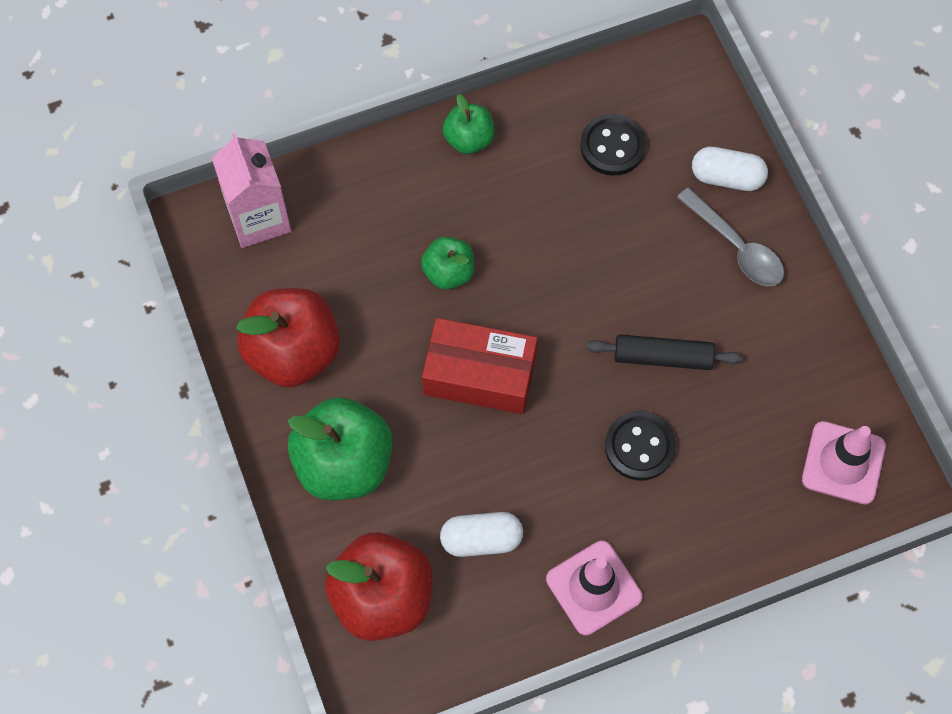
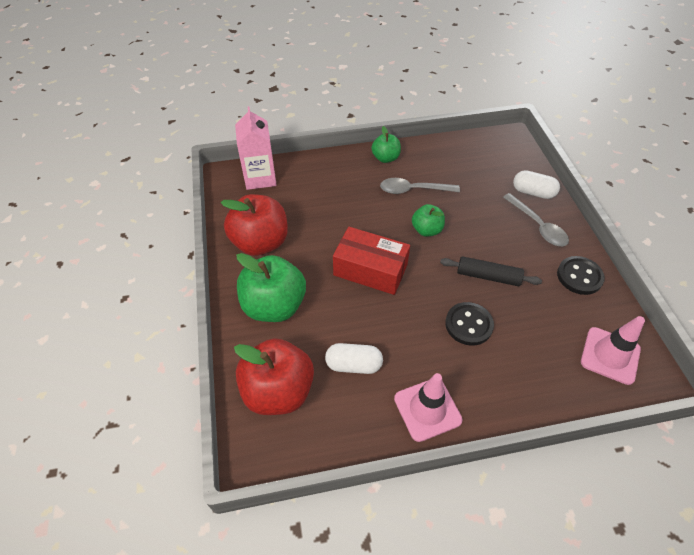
camera: 10 degrees right, 15 degrees down
(449, 272) = (362, 216): green apple -> green apple (426, 230)
(527, 204) = (413, 190): none -> grey spoon
(612, 146) = (466, 170): black button -> black button (579, 276)

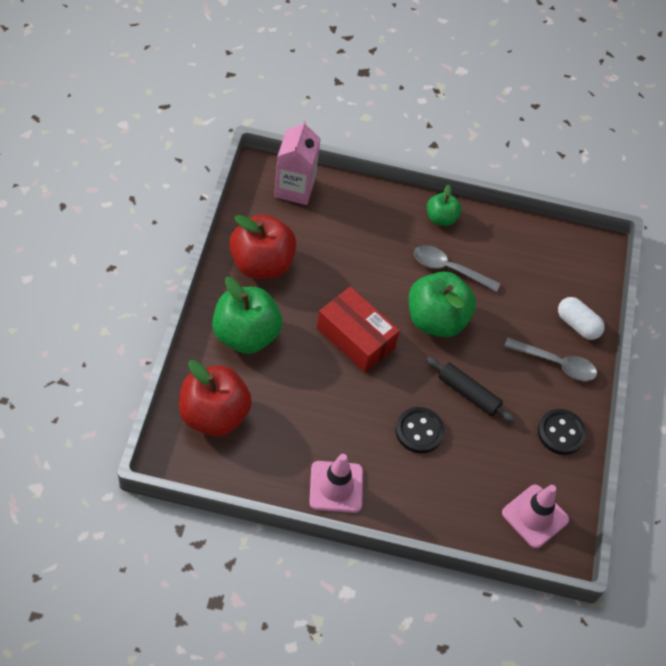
camera: 15 degrees right, 5 degrees up
(353, 365) = (291, 421): white capsule -> none
(426, 230) = (436, 320): green apple -> green apple, size x1.83
(537, 226) = (556, 363): grey spoon -> grey spoon turned 60 degrees counterclockwise

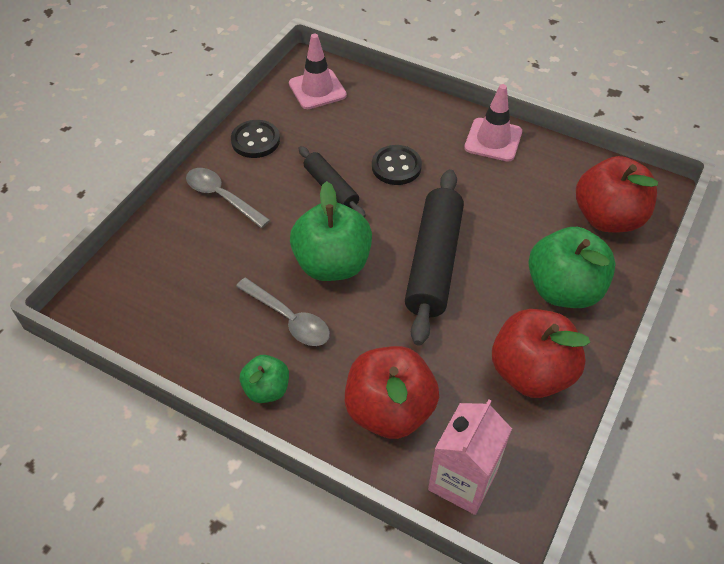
camera: 155 degrees left, 5 degrees down
(354, 220) = (389, 410): none -> red apple
(355, 338) = (434, 263): red box -> black rolling pin
(577, 325) = (172, 228): white capsule -> none

